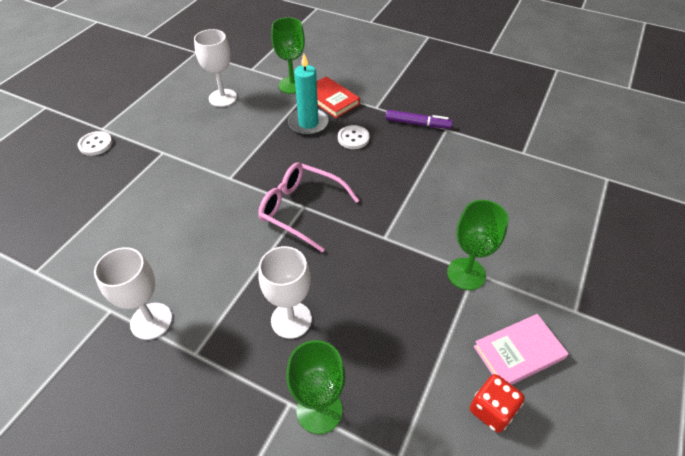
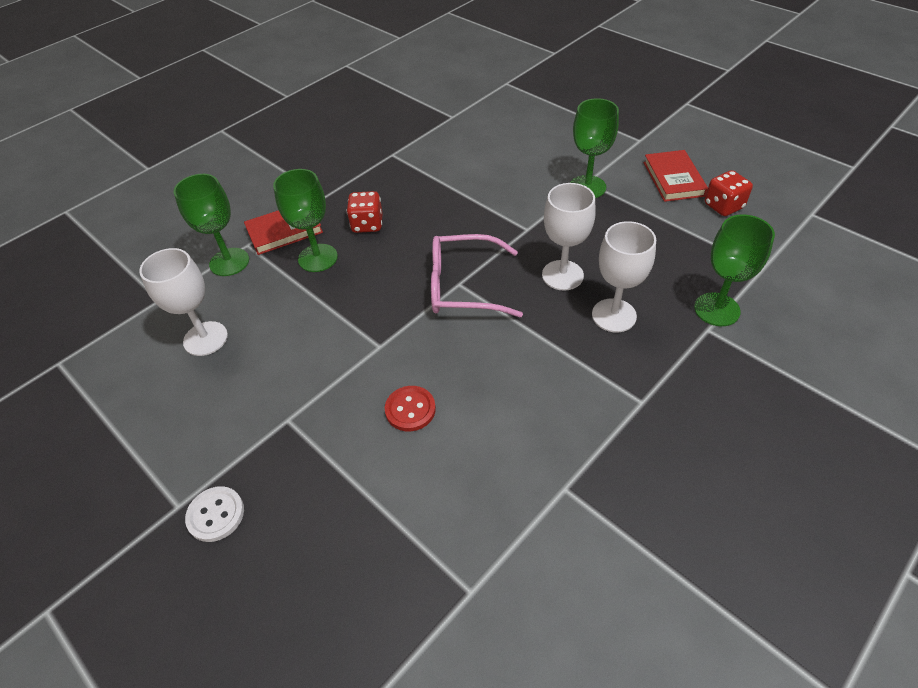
camera: 70 degrees left, 0 degrees up
(151, 321) = (590, 442): white goblet -> white goblet (562, 275)
(175, 208) = (410, 409): none -> red button
(301, 209) = (463, 286): pink glasses -> pink glasses turned 45 degrees clockwise
(308, 123) = (318, 258): turquoise candle -> green goblet
(353, 138) = (367, 224): white button -> red dice
(417, 124) = (372, 172): purple marker -> none
(518, 352) = (673, 179): pink book -> red book

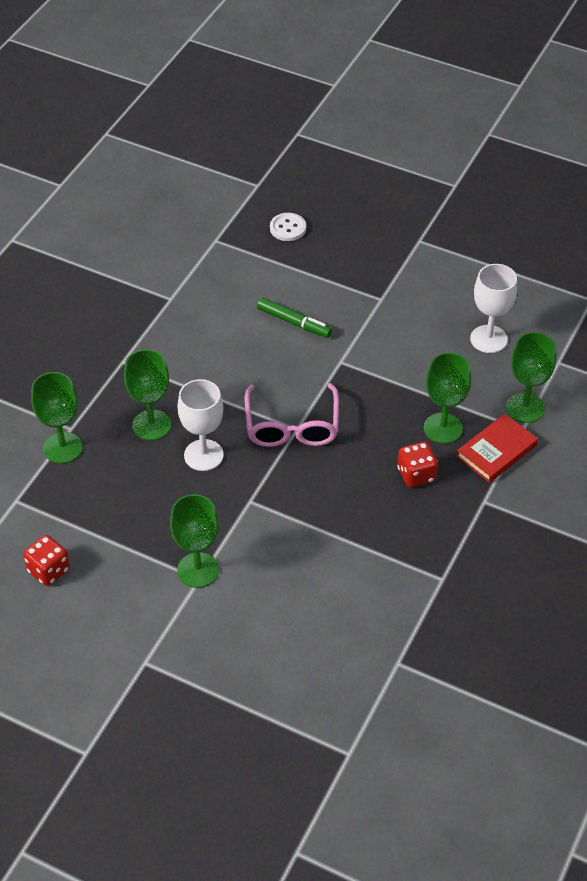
camera: 160 degrees right, 0 degrees up
(216, 515) = (391, 241): white button -> white button (288, 228)
(410, 409) = (294, 322): red button -> green marker
(463, 286) = (292, 426): pink glasses -> pink glasses turned 105 degrees clockwise
(614, 315) = (151, 425): white goblet -> green goblet
(673, 179) = (102, 601): red book -> none

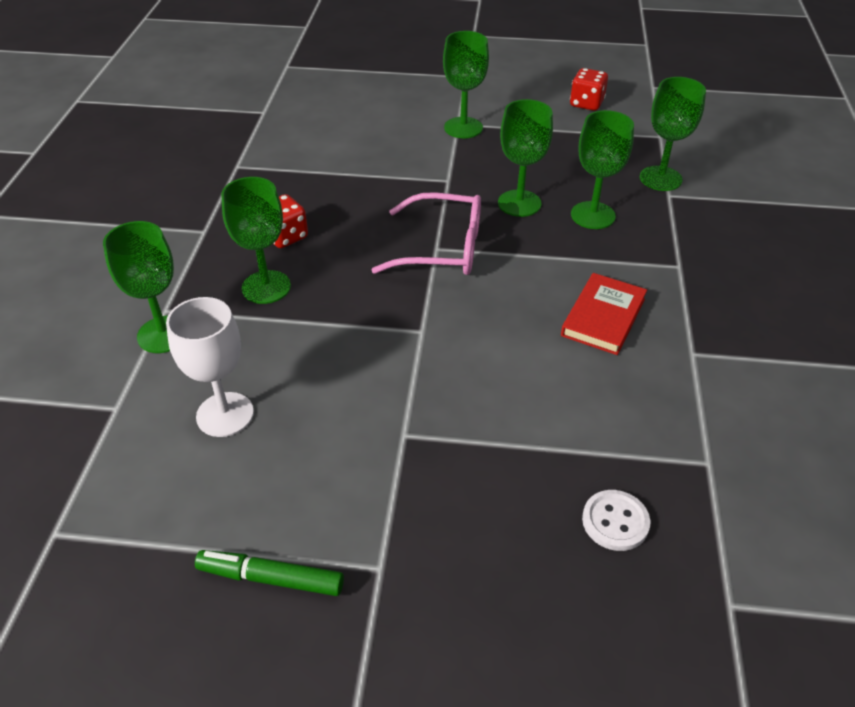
camera: 160 degrees right, 5 degrees down
(203, 455) = (519, 203): white goblet -> green goblet
(292, 426) = (443, 248): pink glasses -> pink glasses turned 120 degrees clockwise
(294, 322) = (510, 365): green marker -> green marker (271, 578)
(496, 451) = (196, 279): red book -> red book (603, 317)

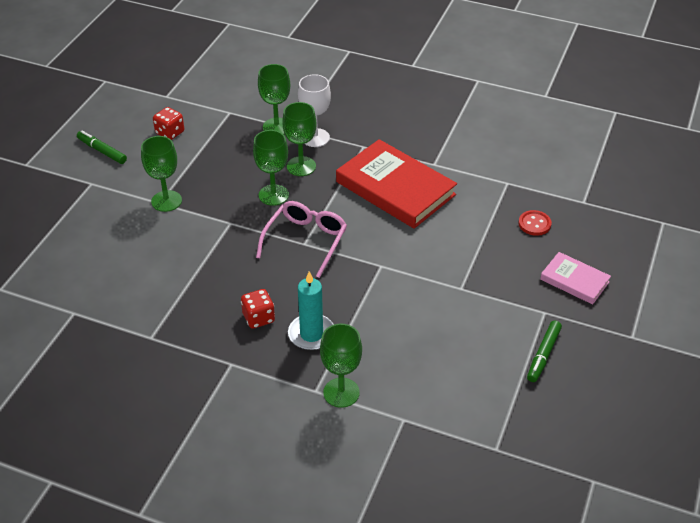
camera: 75 degrees left, 0 degrees up
(225, 414) = (424, 365): white goblet -> white goblet (315, 138)
(266, 287) = (311, 334): green goblet -> turquoise candle
(482, 611) = (574, 280): none -> pink book
(523, 70) = (102, 151): none -> green marker
(603, 317) = (395, 188): red book -> red book, size x1.92
(615, 521) = (534, 224): white button -> red button

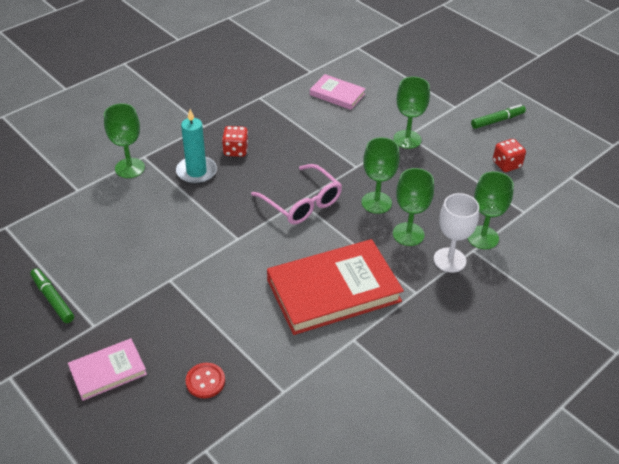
camera: 115 degrees right, 0 degrees up
(112, 274) = (337, 94): none -> pink book

